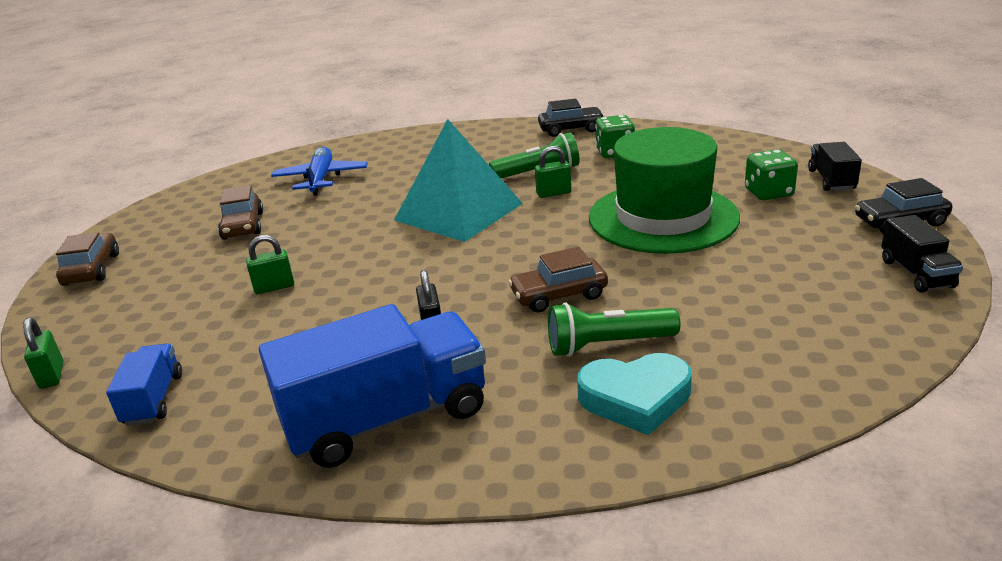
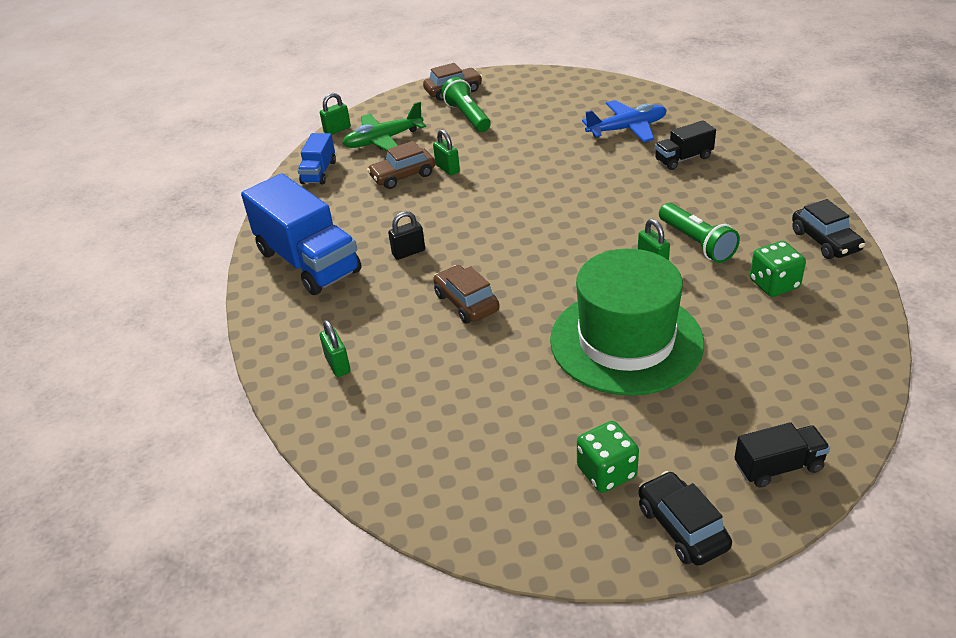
camera: 75 degrees right, 10 degrees up
(141, 333) = (383, 140): none -> green plane
(154, 399) = (319, 172): blue truck -> blue truck turned 120 degrees clockwise
(243, 226) = (531, 123): brown car -> brown car (403, 176)
(458, 211) = (593, 217): turquoise pyramid -> none
(608, 345) = (401, 340): green flashlight -> green flashlight (467, 116)
(635, 398) = (338, 365): turquoise heart -> green padlock
(768, 193) = (717, 413): green dice -> green dice (606, 472)
(916, 273) = (562, 534): black truck -> black truck (683, 158)

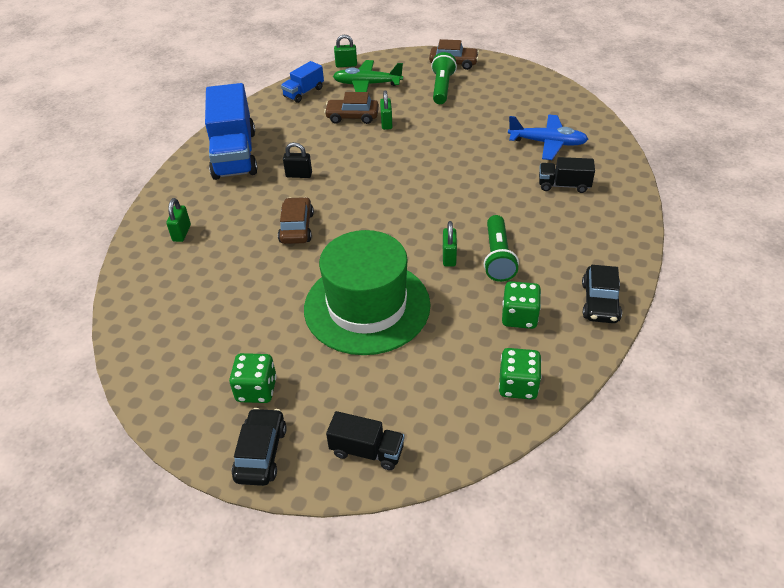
camera: 30 degrees right, 5 degrees up
(839, 341) = (518, 385): none -> green dice

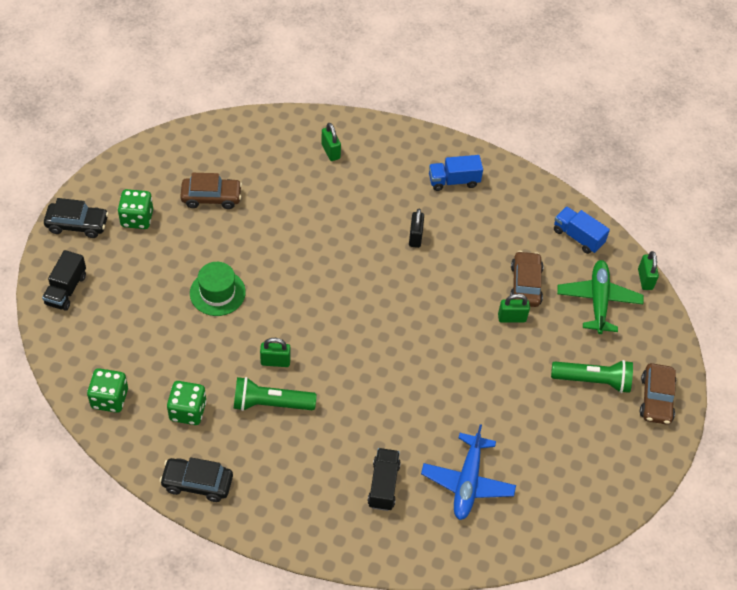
camera: 85 degrees right, 10 degrees up
(182, 233) = (330, 151): green padlock -> green padlock turned 60 degrees clockwise
(234, 154) = (453, 181): blue truck -> blue truck, size x0.50
(296, 228) = (330, 238): brown car -> brown car (211, 197)
(367, 306) = (217, 292): green hat -> green hat, size x0.49

